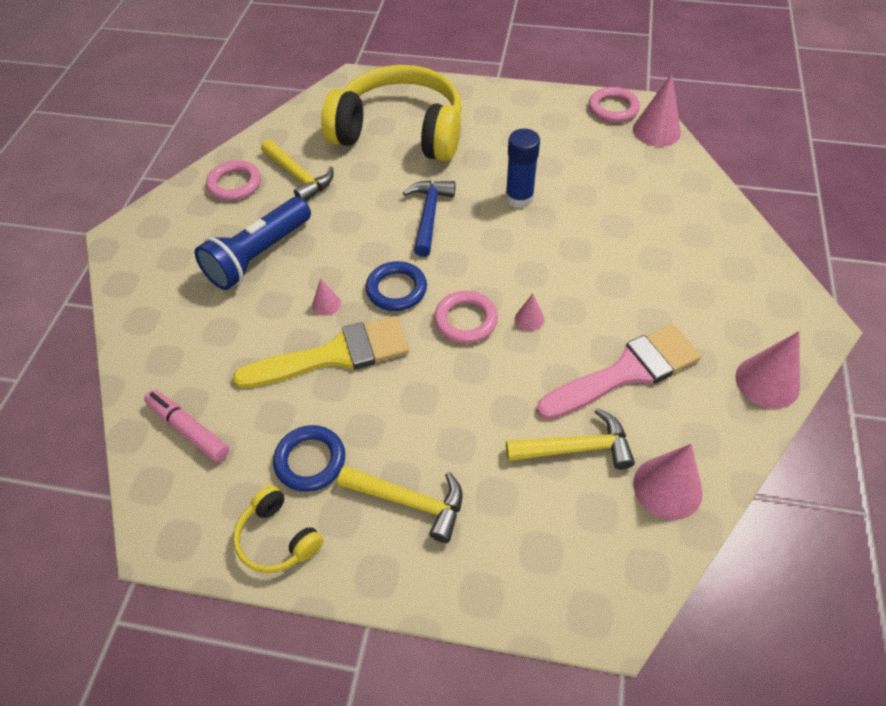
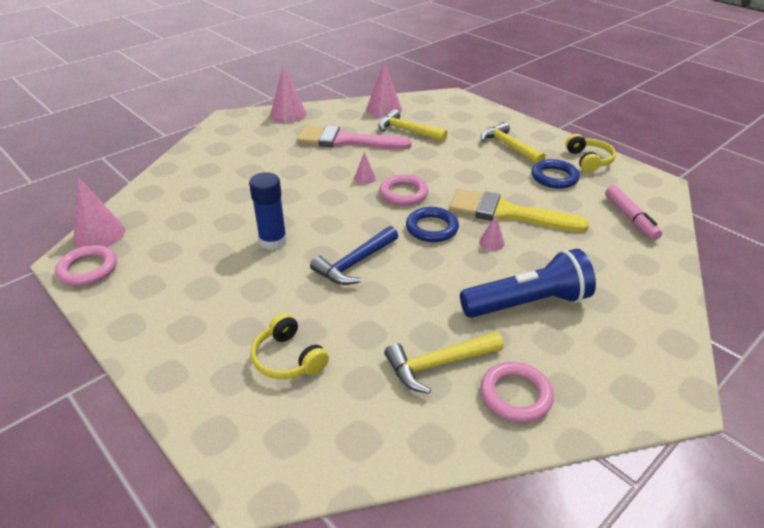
camera: 145 degrees left, 15 degrees down
(298, 176) = (438, 364): yellow hammer -> yellow hammer turned 105 degrees counterclockwise
(400, 132) = (288, 358): yellow headphones -> yellow headphones, size x0.42

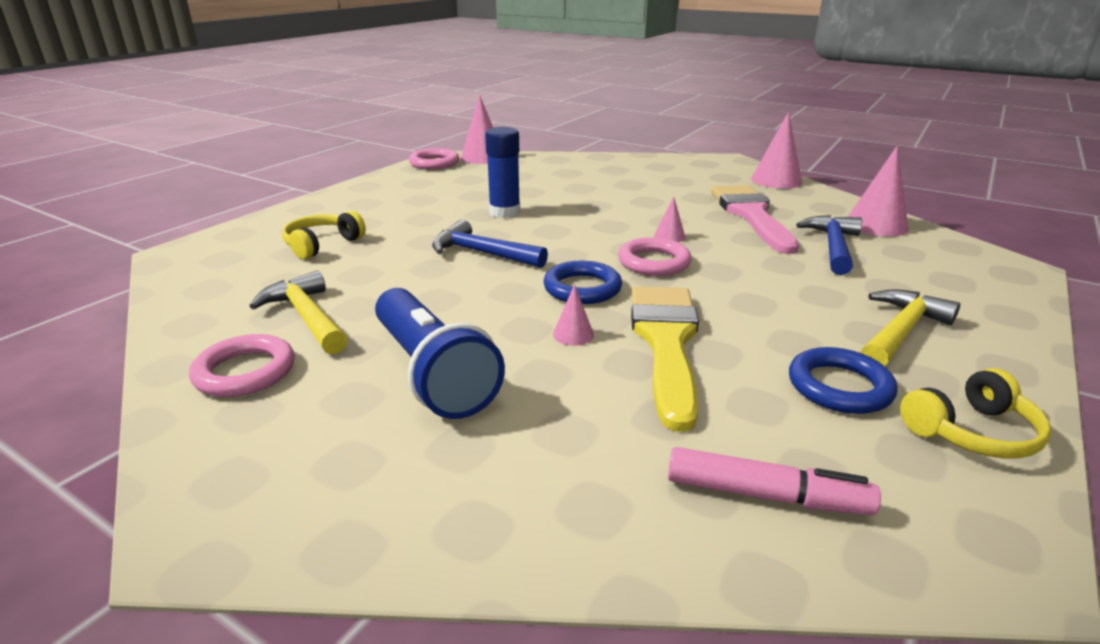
camera: 75 degrees right, 10 degrees down
(407, 131) = (833, 247): yellow hammer -> blue hammer
(630, 218) = (766, 495): pink marker -> pink marker turned 135 degrees counterclockwise

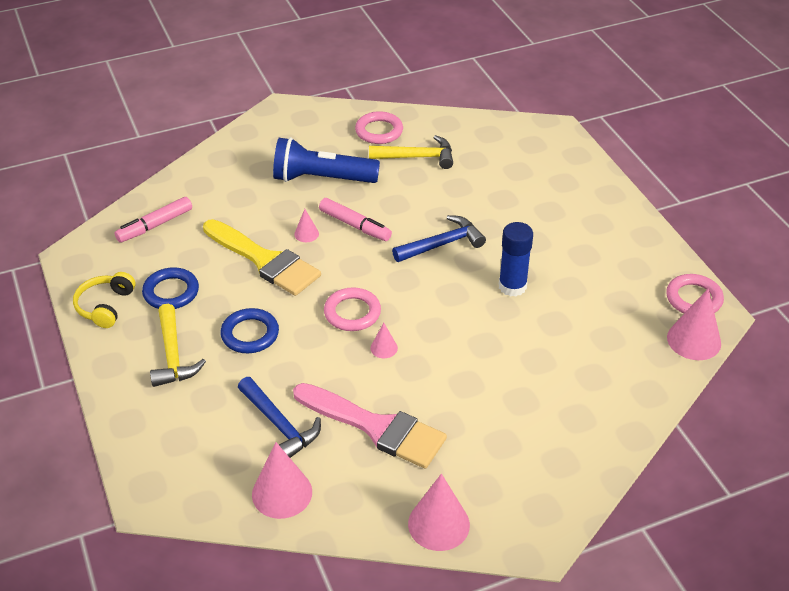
camera: 125 degrees right, 15 degrees up
(322, 244) = (521, 184): yellow headphones -> none
(512, 308) = (355, 225): none -> pink marker
(582, 288) = (350, 262): blue ring -> blue ring (250, 334)

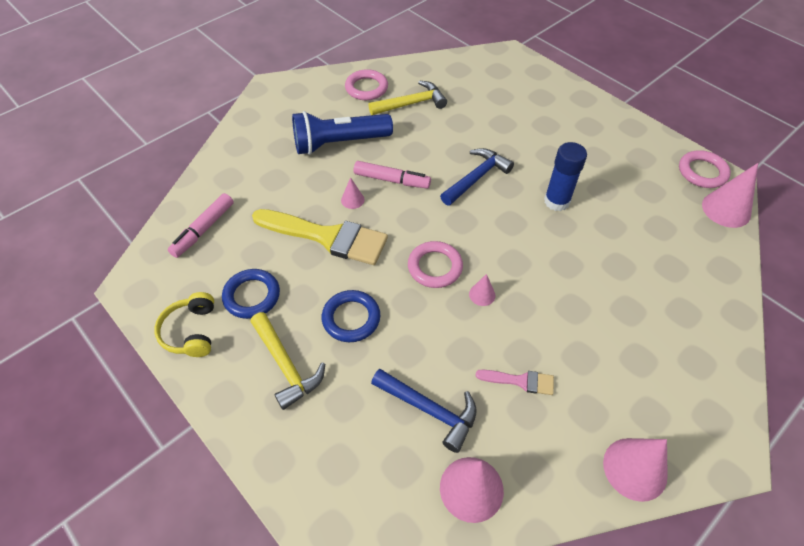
camera: 20 degrees left, 10 degrees up
(376, 427) = (520, 381): pink brush -> pink brush, size x0.47

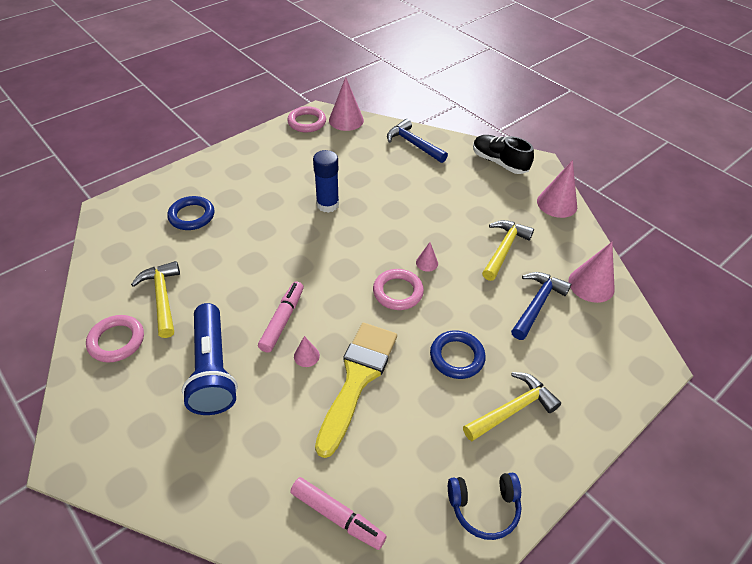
camera: 90 degrees left, 5 degrees down
(191, 331) = (484, 507): yellow headphones -> blue headphones
(252, 296) = (435, 448): blue ring -> blue ring (192, 216)
(476, 178) = (290, 253): blue hammer -> blue hammer (413, 144)
(520, 381) = (504, 249): pink brush -> yellow hammer
(708, 393) = (499, 162): none -> black shoe

